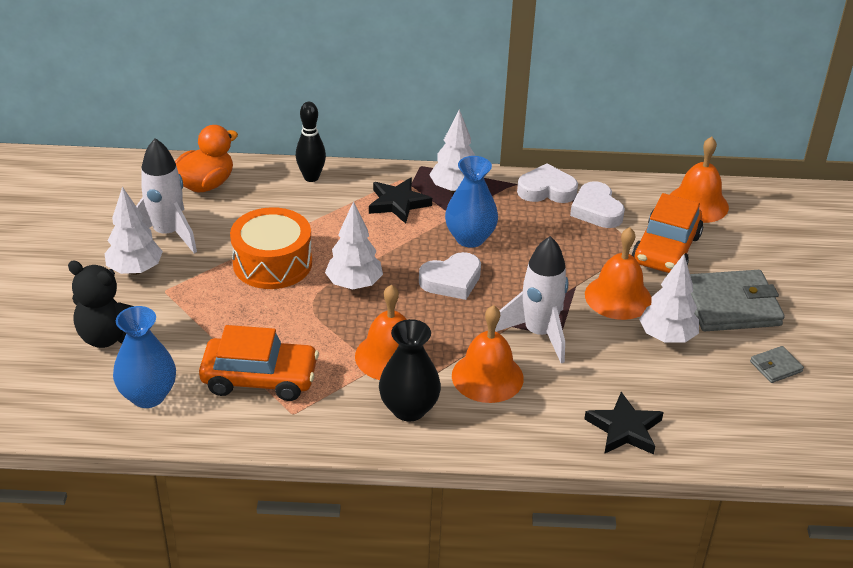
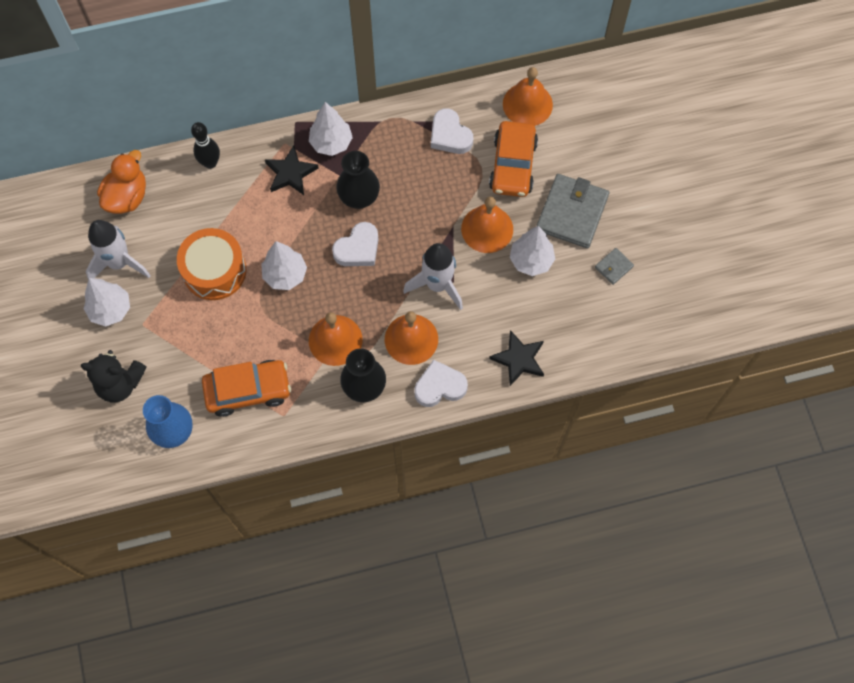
camera: 15 degrees left, 30 degrees up
(470, 238) = (359, 197): blue vase -> black vase
(546, 190) = (405, 122): white heart -> white heart (439, 386)
(731, 305) = (572, 213): grey wallet -> grey wallet turned 45 degrees counterclockwise

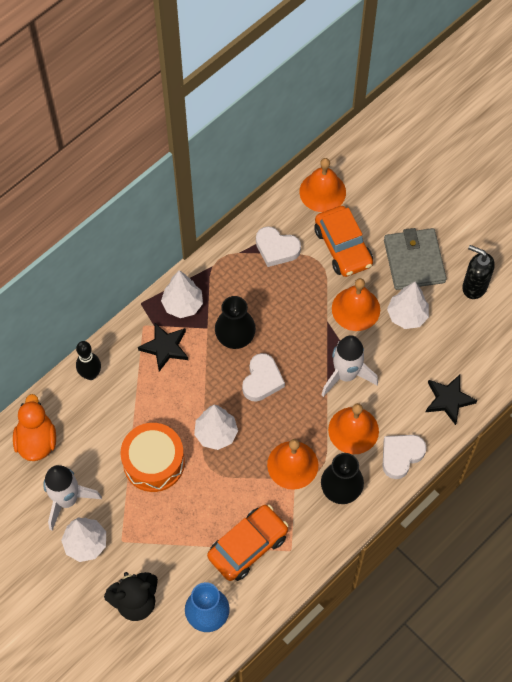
camera: 30 degrees left, 5 degrees down
(613, 267) = (474, 287): grey wallet -> black soap dispenser

